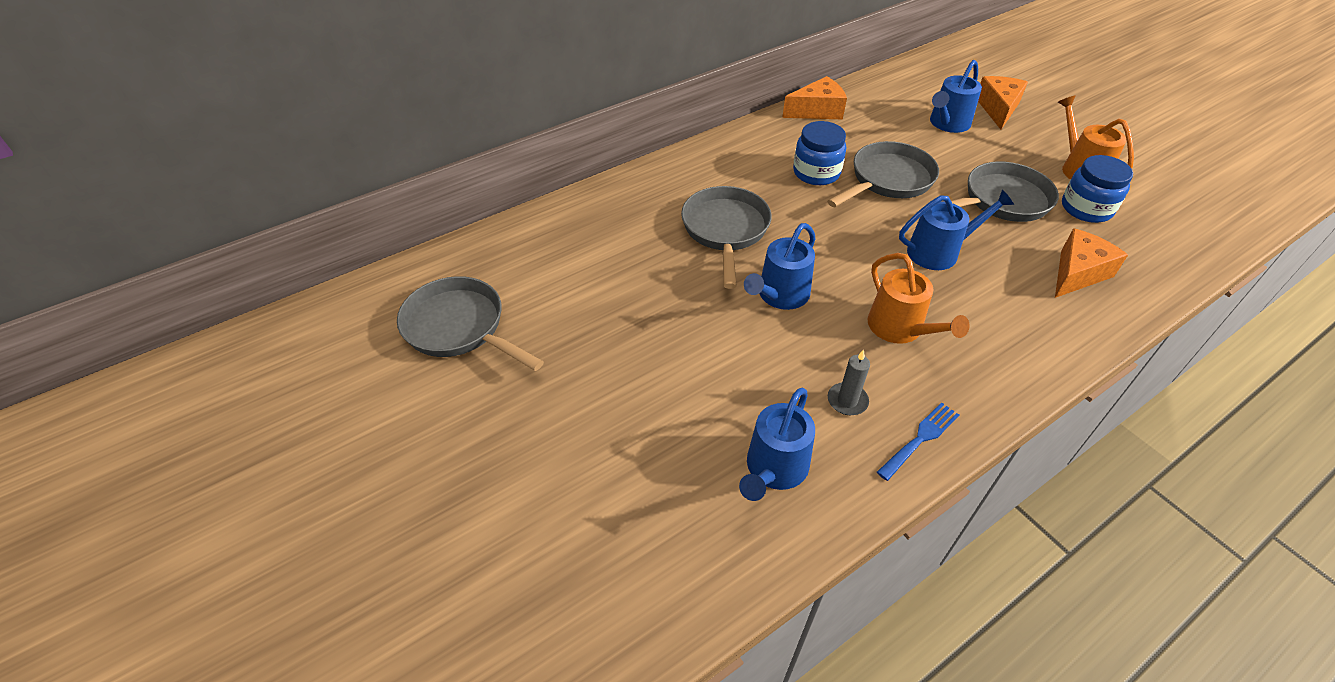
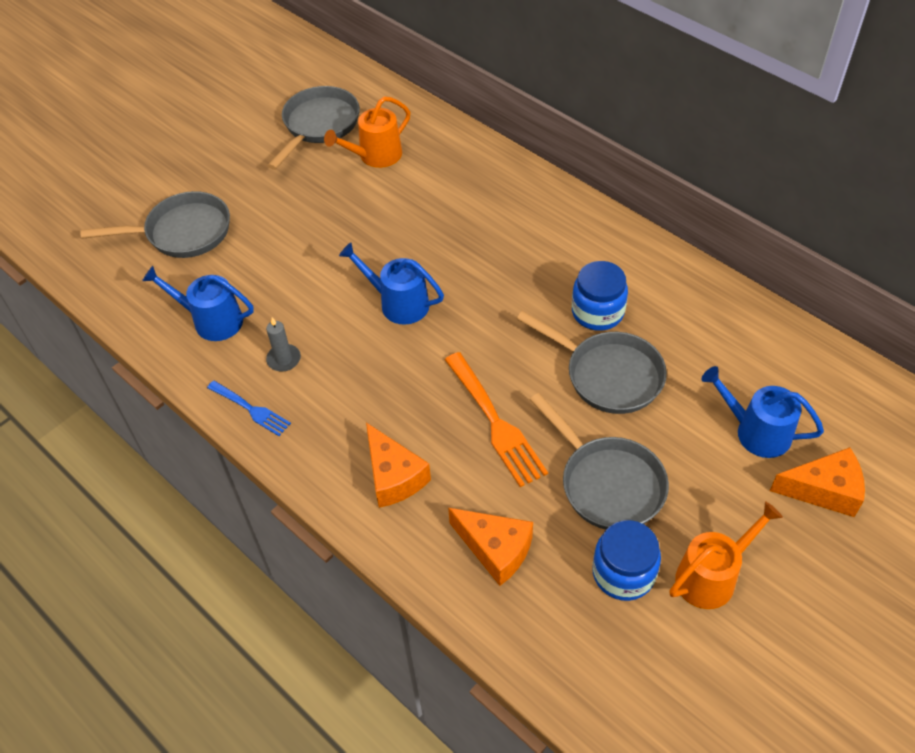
camera: 80 degrees right, 5 degrees up
(725, 230) = (477, 254): grey pan -> grey pan (183, 232)
(817, 111) = (724, 302): orange cheese -> orange cheese (394, 476)
(900, 329) = (375, 392): orange watering can -> orange watering can (375, 156)
(939, 252) = (495, 422): blue watering can -> orange fork

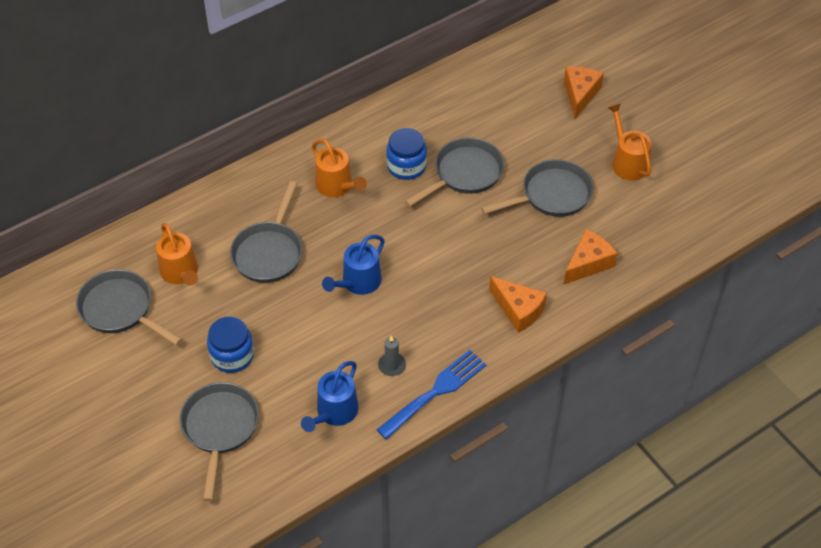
camera: 80 degrees left, 0 degrees up
(250, 409) = (435, 392): blue fork -> blue fork, size x1.68
(394, 476) = (518, 310): orange cheese -> orange cheese turned 60 degrees clockwise
(422, 217) = (269, 252): none -> grey pan
(495, 422) = (487, 244): orange fork -> none
(539, 253) = (337, 186): none -> orange watering can
(623, 573) = (617, 203): blue jar -> blue jar (232, 356)
(756, 432) = (530, 112): blue watering can -> none

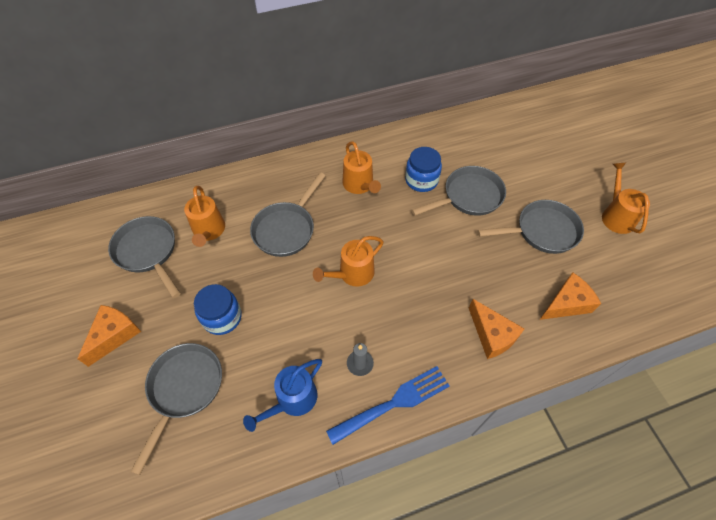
camera: 15 degrees right, 5 degrees up
(358, 282) = (352, 274): blue watering can -> orange watering can
(580, 94) = (581, 150): orange cheese -> orange cheese (114, 335)

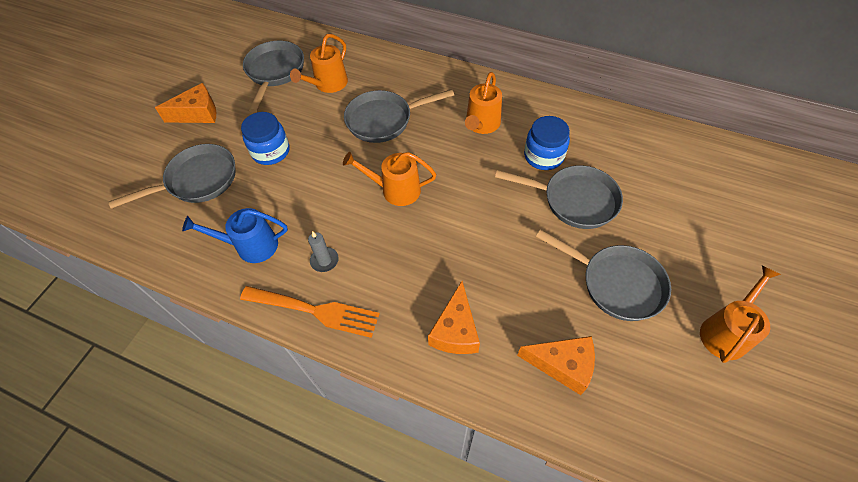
camera: 45 degrees right, 0 degrees up
(393, 403) = (314, 311): blue fork -> orange fork

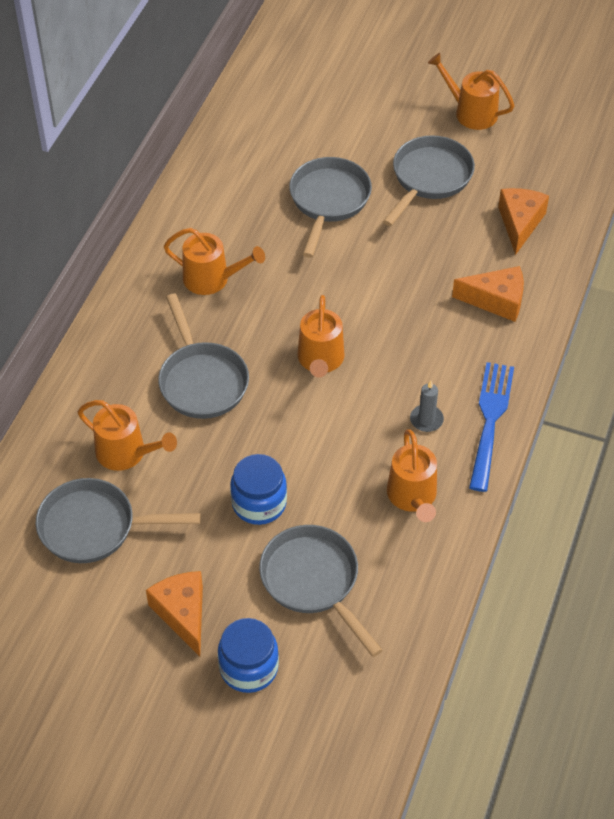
camera: 95 degrees left, 5 degrees down
(251, 246) = (413, 497): blue watering can -> orange watering can
(314, 311) = (490, 421): orange fork -> blue fork
(543, 156) = (264, 223): blue jar -> blue jar (249, 668)

